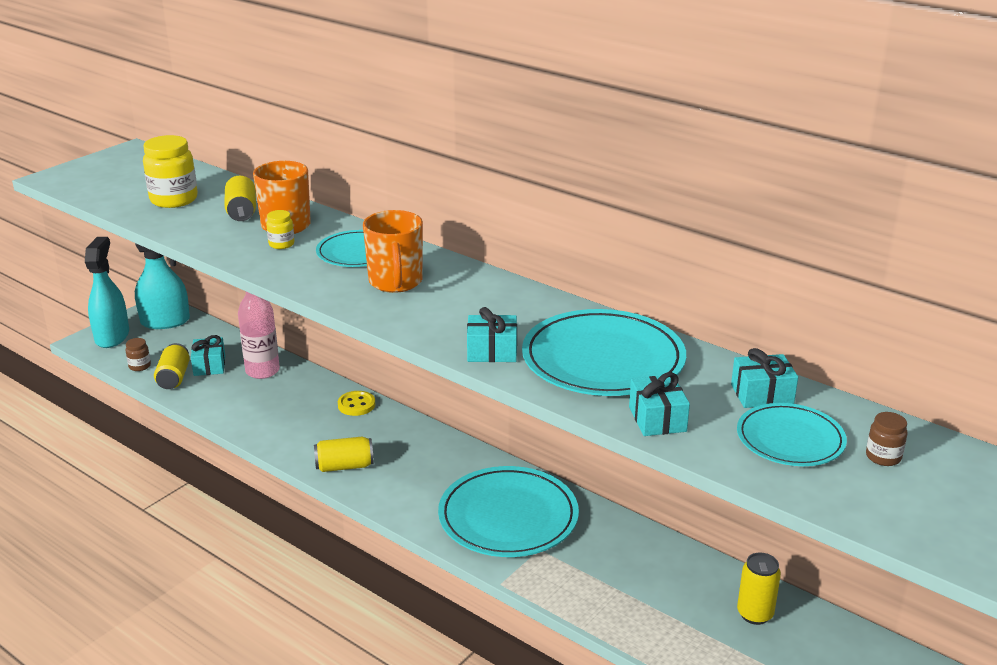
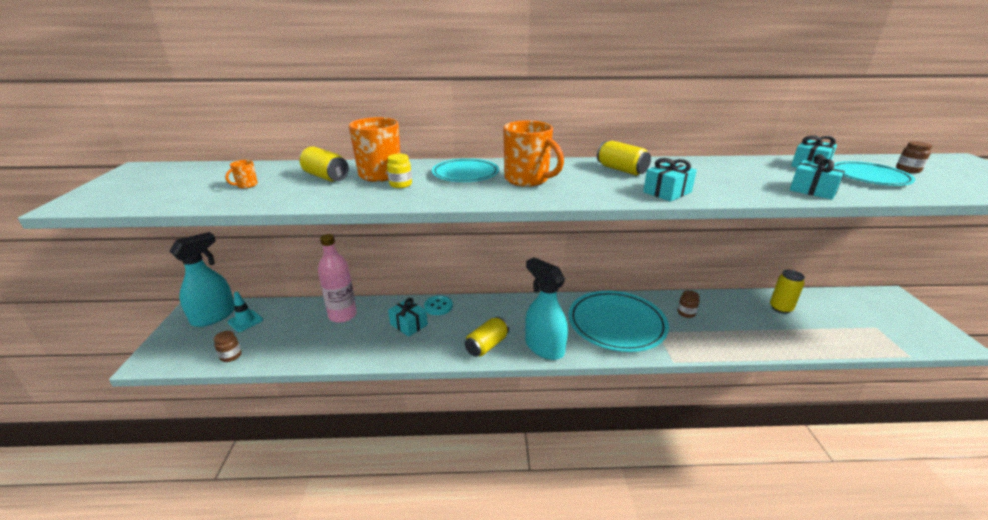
camera: 40 degrees left, 0 degrees up
(112, 336) = (173, 346): turquoise spray bottle -> turquoise spray bottle (544, 347)
(174, 200) = (246, 185): yellow jar -> orange mug
(174, 378) = (274, 350): yellow can -> yellow can (621, 170)
(183, 338) = (245, 321): none -> turquoise traffic cone
(209, 365) = (294, 329): turquoise gift -> turquoise gift (408, 324)
(356, 405) = (438, 306): yellow button -> turquoise button
(603, 359) = (721, 176): turquoise plate -> none
(613, 550) = (686, 313): none -> brown jar

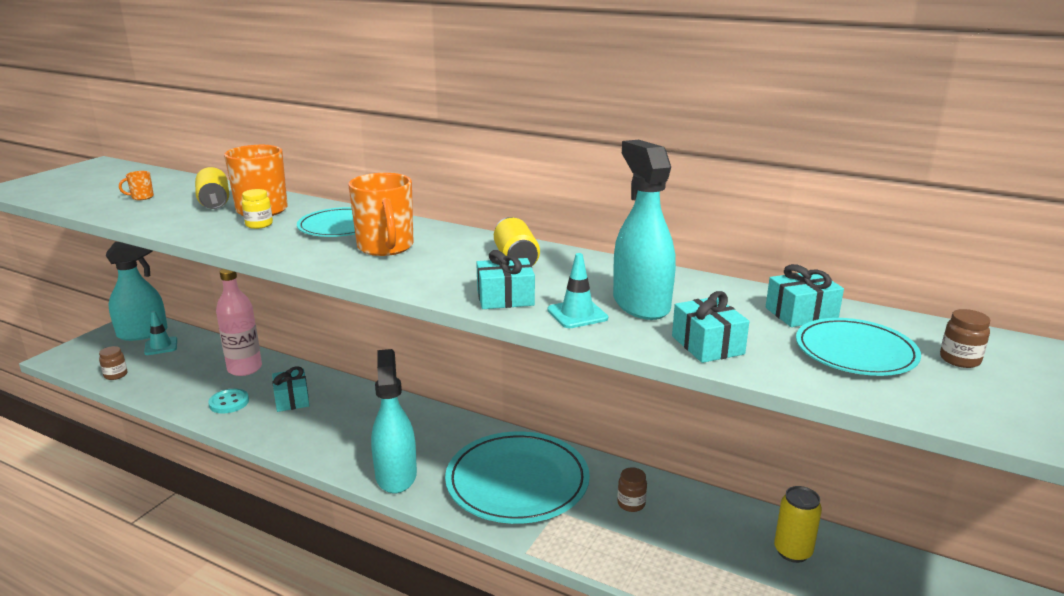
camera: 30 degrees right, 5 degrees down
(438, 306) = (343, 391): turquoise button -> turquoise button (229, 402)
(487, 345) = (339, 450): yellow can -> none
(722, 191) = (577, 314): none -> turquoise traffic cone
(738, 178) = (640, 304): none -> turquoise spray bottle

